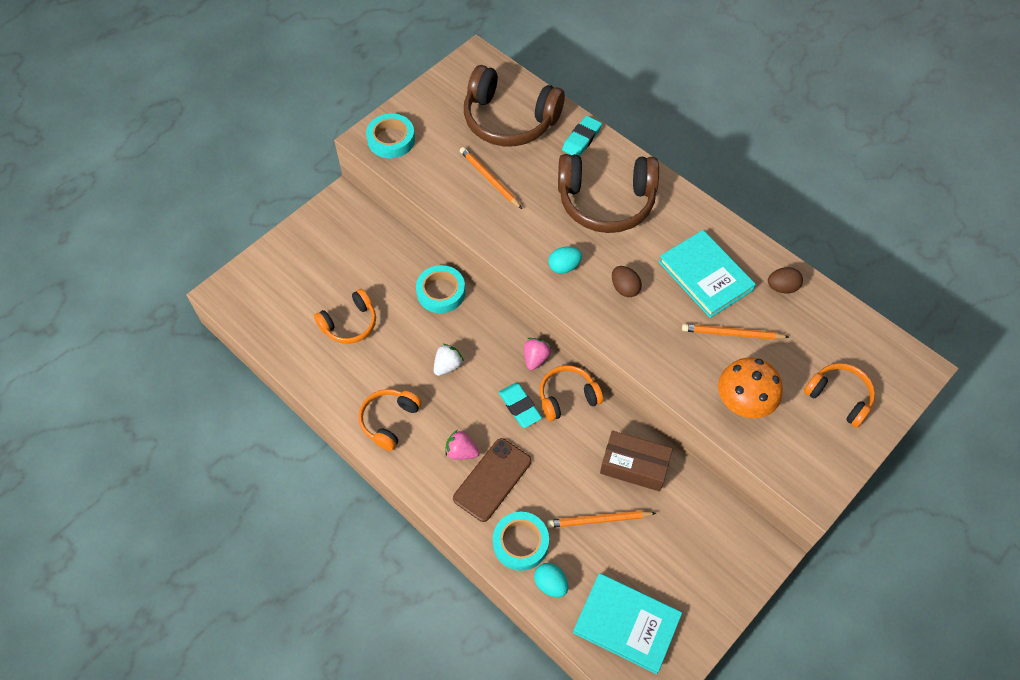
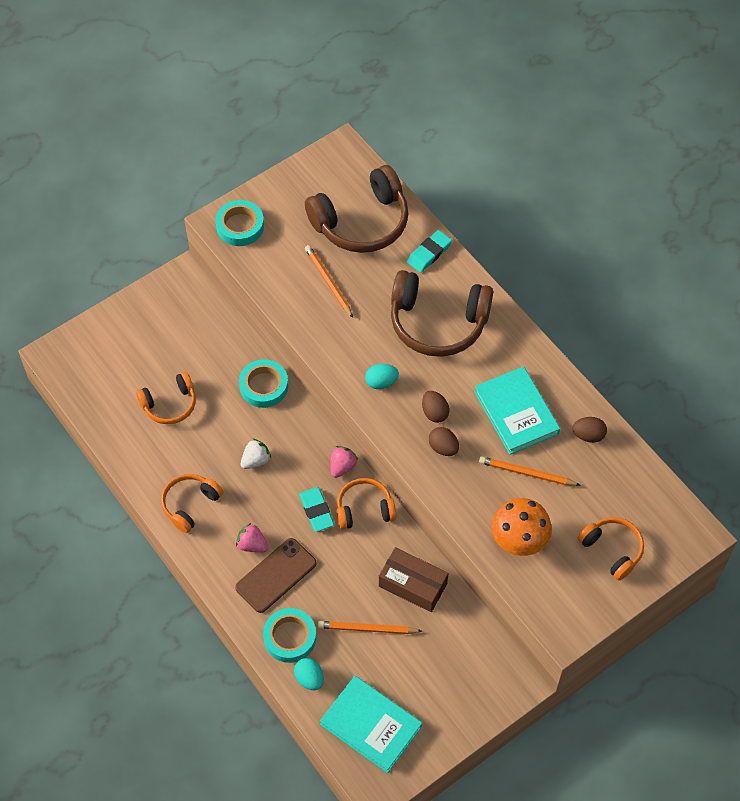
camera: 10 degrees right, 0 degrees up
(509, 120) = (361, 222): brown headphones -> brown headphones turned 60 degrees counterclockwise
(642, 321) = (443, 448): none -> brown egg

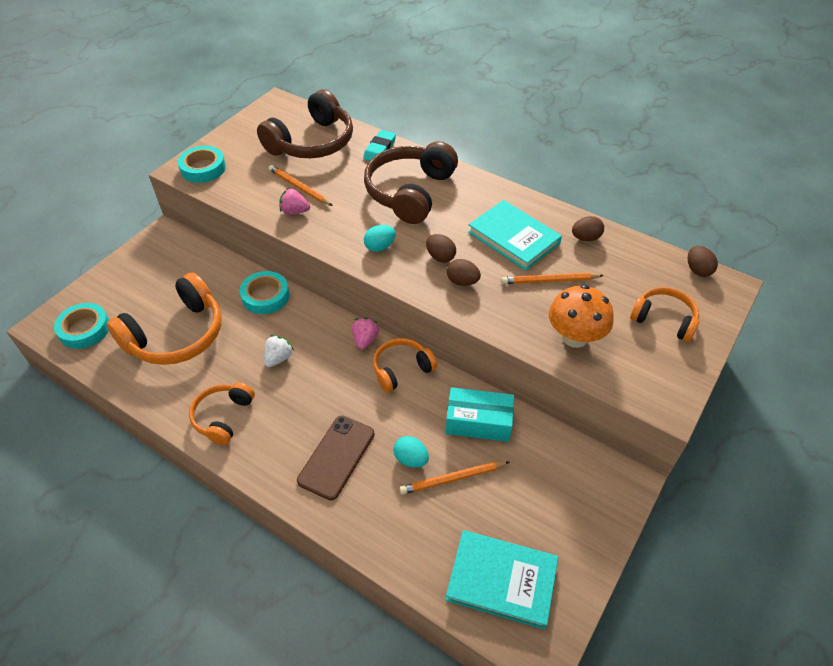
camera: 20 degrees left, 10 degrees down
(169, 404) = (176, 335): orange headphones -> orange headphones, size x1.76
(252, 545) = (301, 435): pink strawberry -> pink strawberry (294, 211)
(290, 637) = (374, 515): turquoise tape -> turquoise tape (84, 329)
(309, 678) = (413, 552): turquoise egg -> turquoise egg (411, 459)
(316, 511) = (355, 384): turquoise eraser -> none
(413, 585) = (478, 422): brown box -> turquoise box
(438, 322) = (410, 192): brown headphones -> brown headphones turned 120 degrees clockwise
(678, 508) = (697, 270): none -> brown egg

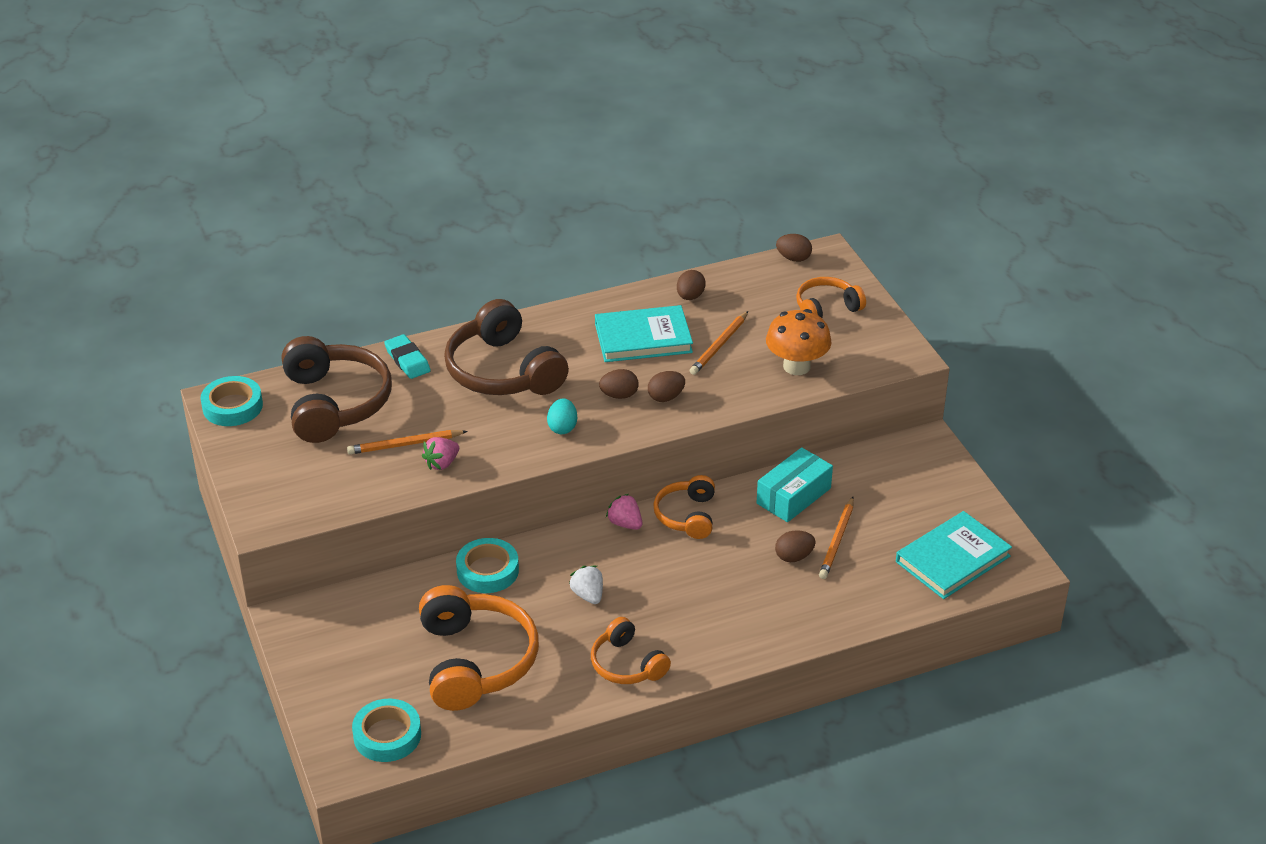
camera: 55 degrees left, 10 degrees down
(203, 168) = (281, 505): turquoise tape -> turquoise tape (232, 406)
(336, 457) = (748, 603): brown phone -> none
(411, 459) = (794, 557): turquoise egg -> brown egg

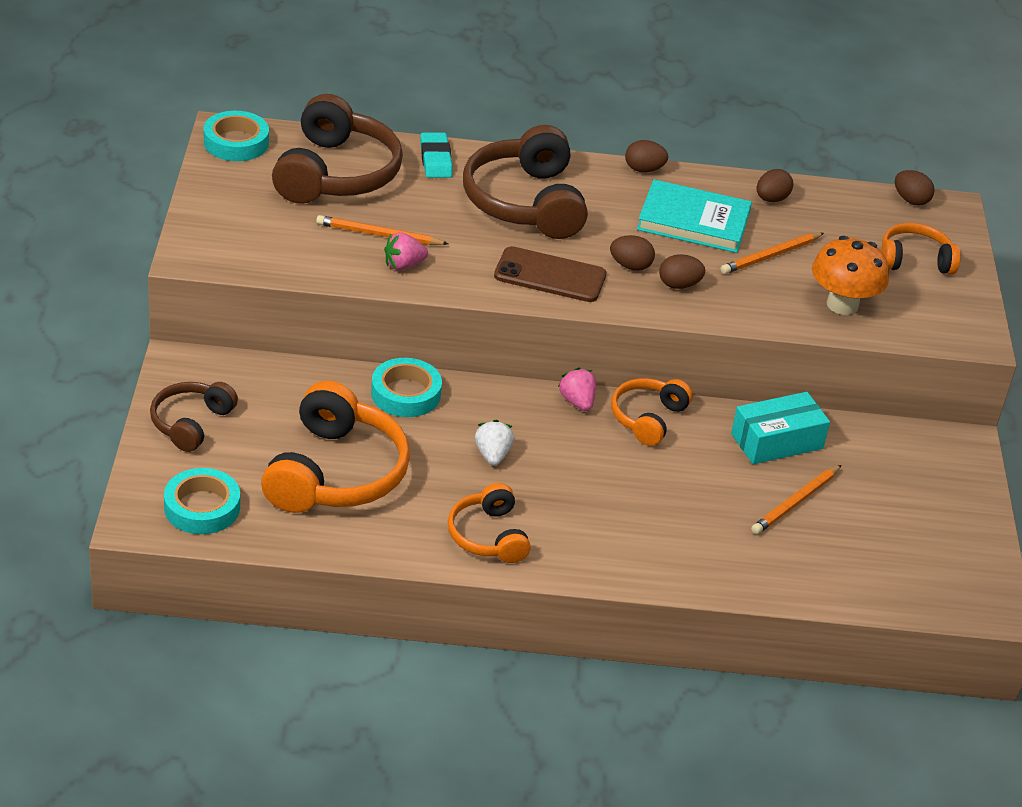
camera: 20 degrees right, 0 degrees up
(331, 667) = (191, 423): none -> brown headphones
(562, 427) = (550, 275): turquoise egg -> brown phone
(794, 557) = (737, 500): brown egg -> brown egg (643, 169)
(952, 559) = (914, 569): turquoise book -> none

